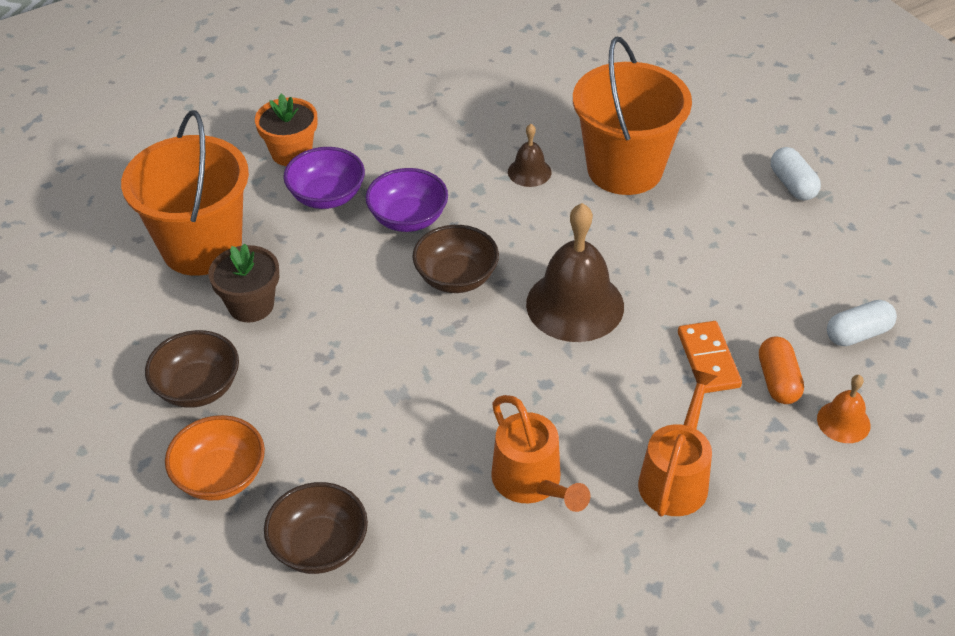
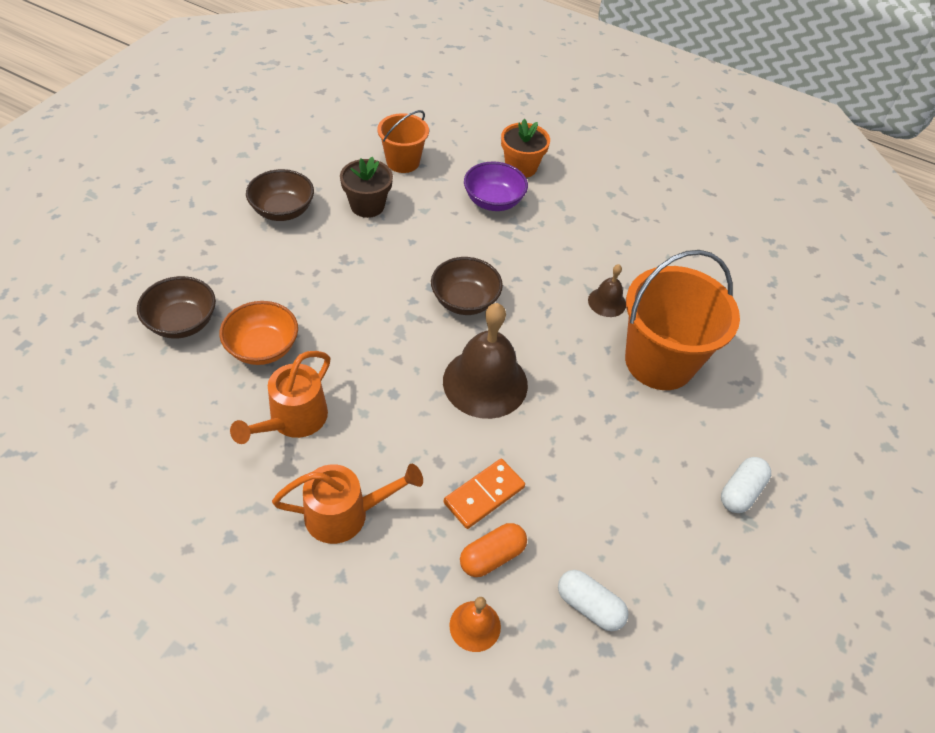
camera: 55 degrees right, 5 degrees up
(202, 247) = (403, 162): orange bucket -> orange bucket, size x0.56
(220, 476) = (216, 251): orange bowl -> orange bowl (262, 348)
(408, 218) = (504, 251): purple bowl -> none

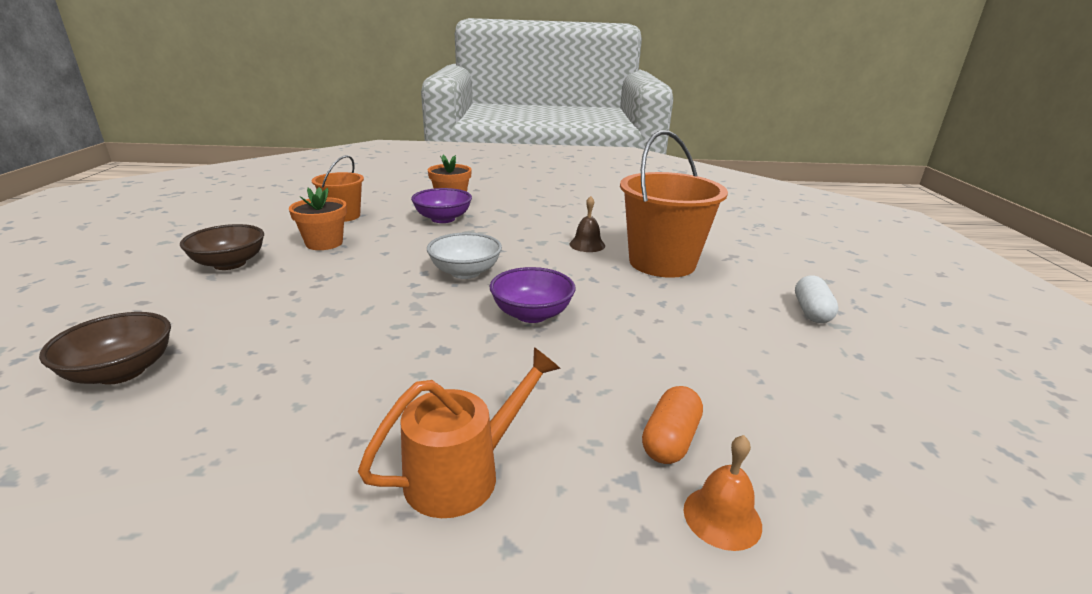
camera: 25 degrees left, 25 degrees down
(262, 348) = (253, 361): orange bowl -> none
(292, 420) = (330, 409): orange watering can -> none
(367, 206) = (324, 243): brown flower pot -> orange flower pot
(464, 301) = (465, 272): brown bowl -> white bowl
(484, 495) = (609, 392): orange domino -> none
(485, 382) = (532, 314): brown bell -> purple bowl
(589, 606) = (807, 439): white capsule -> none

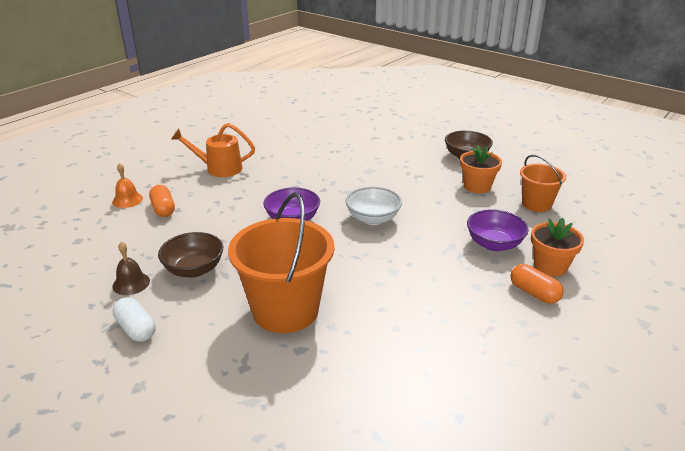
camera: 130 degrees right, 5 degrees up
(121, 372) = (367, 129): brown bowl -> brown bowl (194, 269)
(464, 473) = (219, 168): orange watering can -> orange watering can turned 90 degrees clockwise
(494, 200) = (534, 293): none -> orange capsule
(587, 245) = (362, 291): brown bell -> brown bell (131, 283)

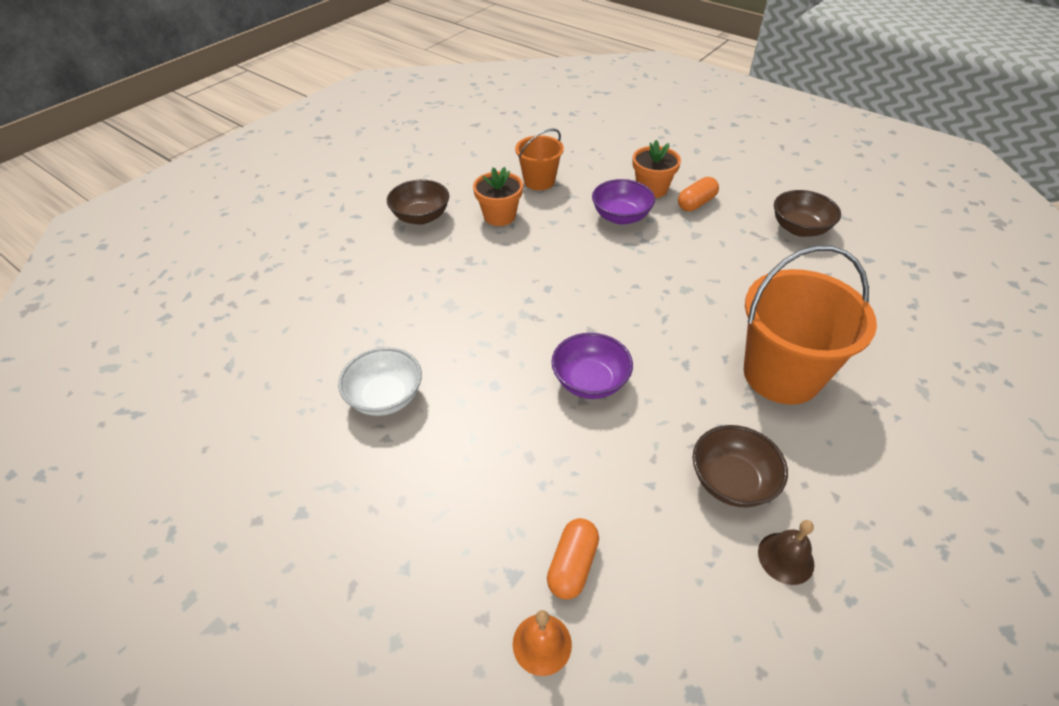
camera: 90 degrees left, 15 degrees up
(136, 329) = (872, 523): white capsule -> none
(163, 209) = (572, 565): orange capsule -> orange capsule turned 45 degrees counterclockwise
(219, 168) = (423, 502): orange watering can -> none
(373, 219) = (580, 303): white bowl -> white bowl (385, 397)
(509, 367) = (799, 228): none -> brown bowl

